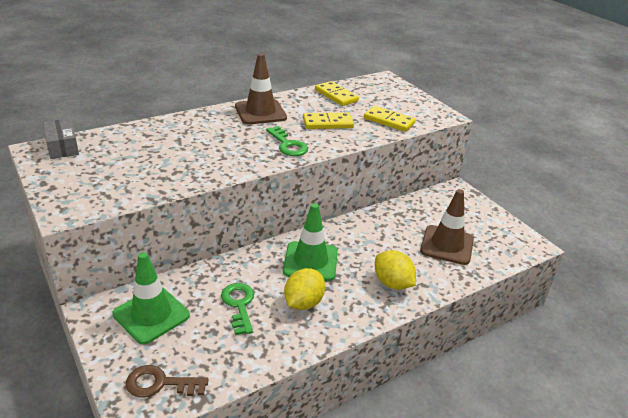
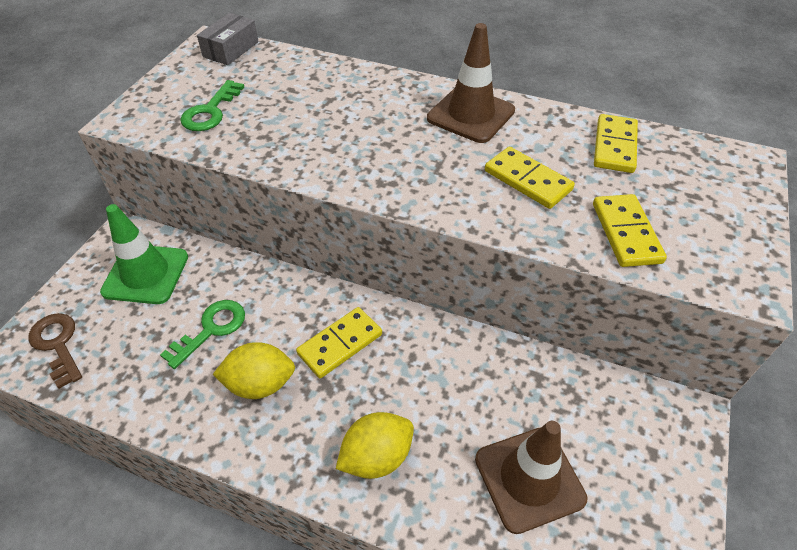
camera: 55 degrees right, 15 degrees up
(288, 145) = (424, 179): green key -> green key (210, 112)
(310, 261) = (340, 344): green traffic cone -> yellow domino
(392, 283) = (376, 457): yellow lemon -> yellow lemon turned 45 degrees clockwise

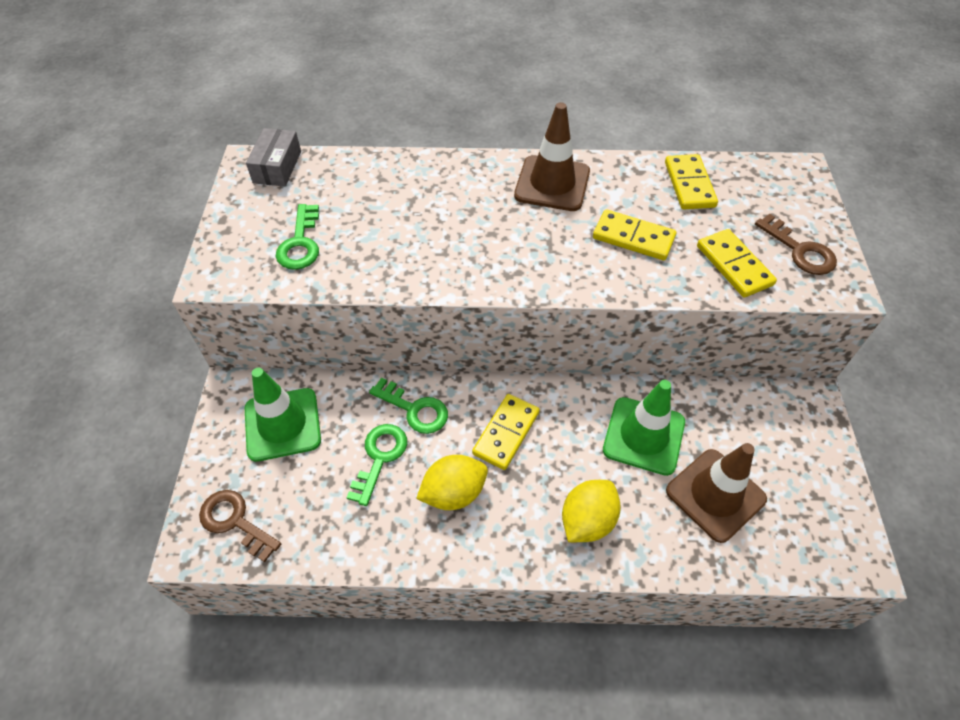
camera: 20 degrees left, 5 degrees up
(267, 296) = (415, 409): none -> green key
(478, 391) = (643, 436): none -> green traffic cone
(712, 237) = (800, 251): none -> brown key

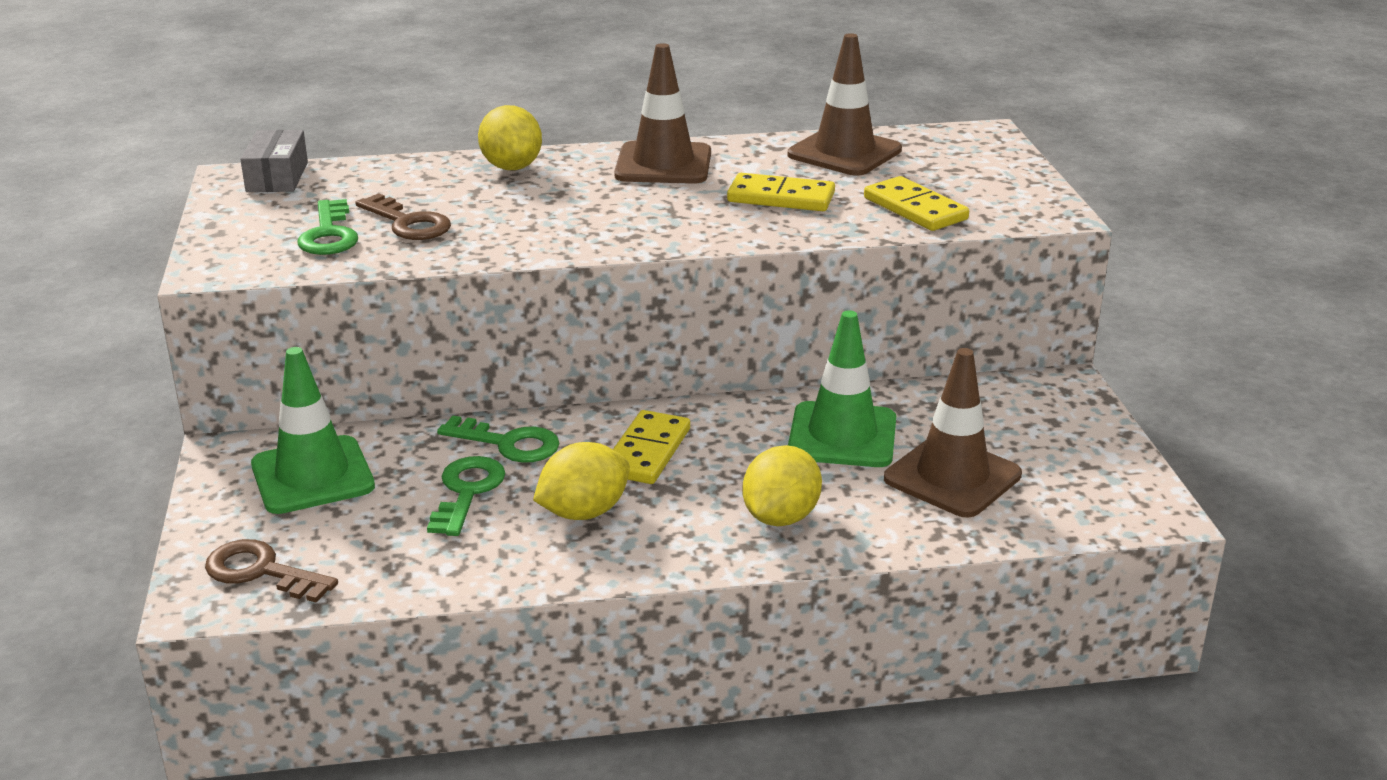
camera: 10 degrees left, 25 degrees down
(442, 174) = (511, 167): none -> yellow lemon
(689, 184) = (844, 152): yellow domino -> brown traffic cone
(800, 251) = (996, 192): brown key -> brown key (408, 223)

